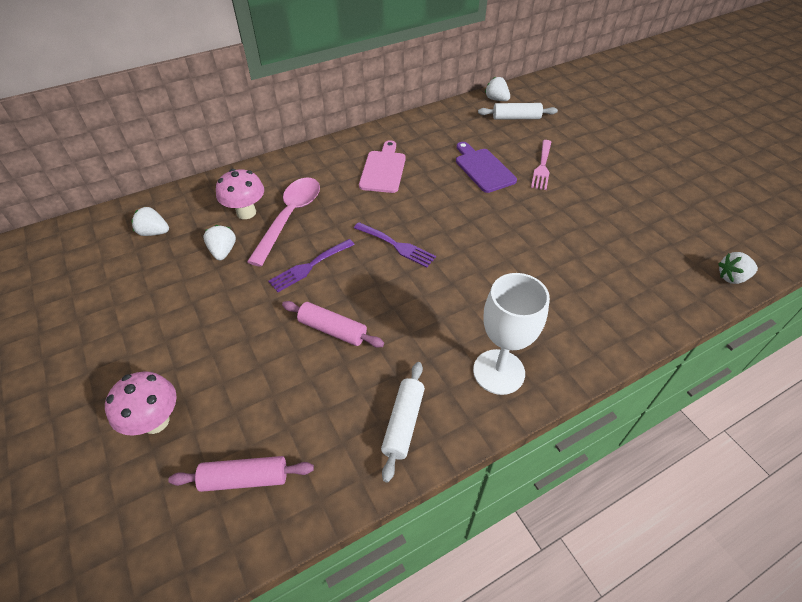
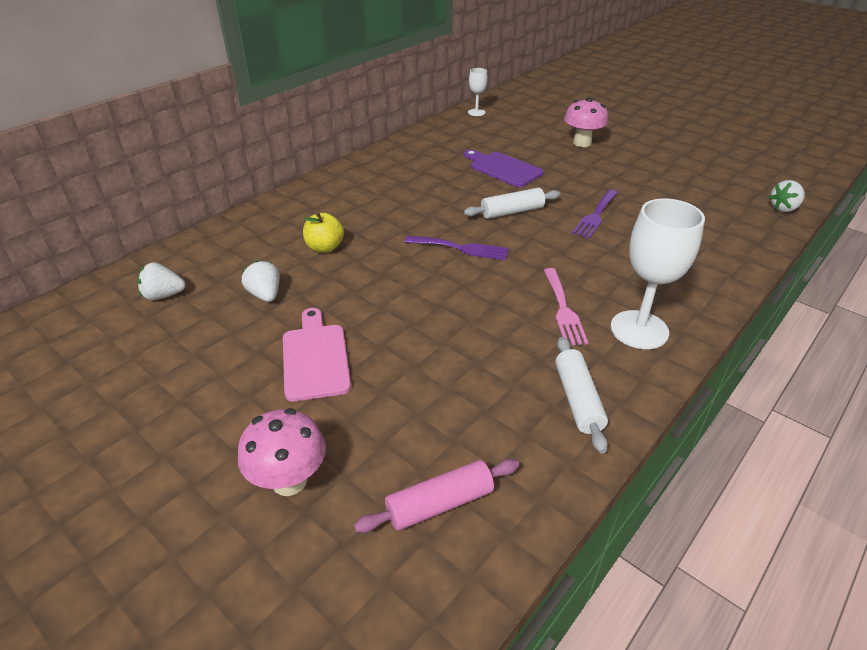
camera: 20 degrees left, 10 degrees down
(246, 212) = (269, 253): pink mushroom -> pink mushroom (582, 143)
(290, 217) = (325, 247): pink spoon -> yellow apple
(309, 267) = (377, 287): purple fork -> purple fork (595, 216)
(332, 330) = (443, 337): pink rolling pin -> none
(383, 169) = (401, 187): pink cutting board -> pink cutting board (315, 358)
(496, 99) = (476, 112): white strawberry -> white goblet
(516, 118) = (506, 124): white rolling pin -> white rolling pin (512, 211)
(542, 167) = (559, 157): pink fork -> pink fork (563, 309)

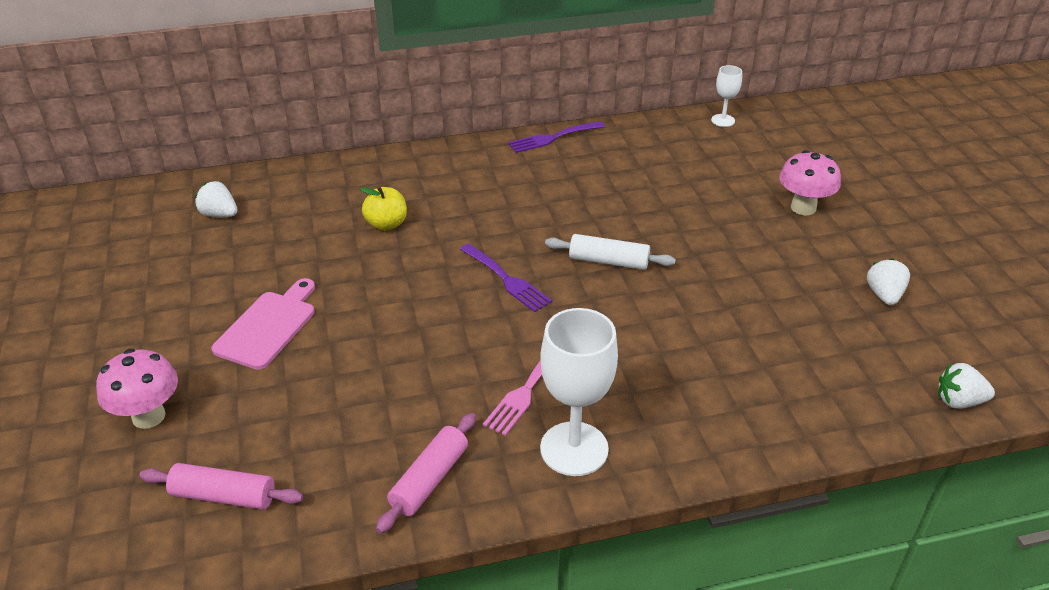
camera: 35 degrees right, 0 degrees up
(265, 295) = (291, 249): white strawberry -> white strawberry (884, 295)
(503, 168) = (663, 205): purple cutting board -> none
(578, 399) = (430, 480): white rolling pin -> pink rolling pin
(595, 216) = (696, 305): purple fork -> purple fork (552, 138)

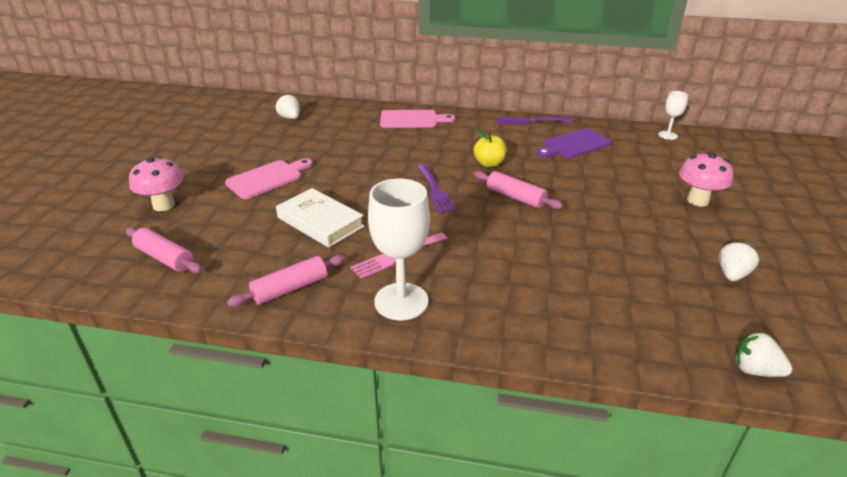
camera: 25 degrees right, 5 degrees down
(386, 224) = (382, 143): yellow apple -> yellow apple (489, 163)
(394, 372) = (320, 222): none -> white book
(399, 173) = (412, 119): none -> pink cutting board
(608, 261) = (515, 197): white rolling pin -> pink rolling pin
(627, 162) = (574, 144): none -> purple cutting board

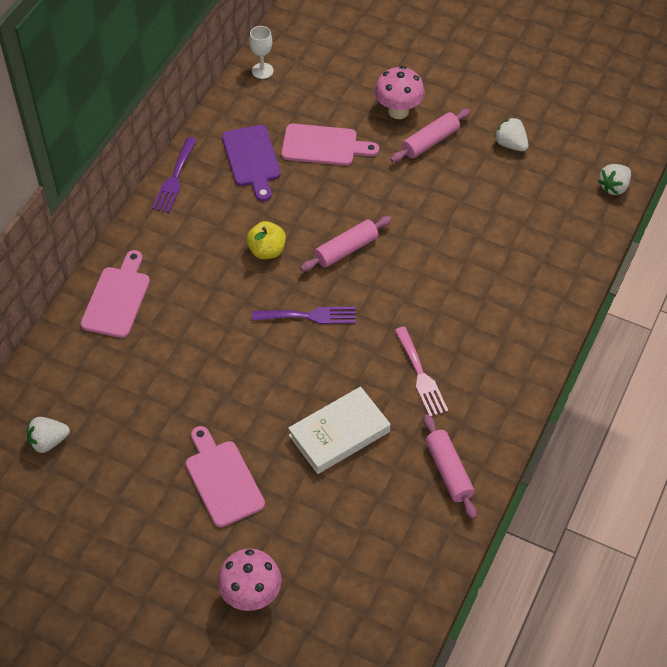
camera: 75 degrees left, 20 degrees up
(165, 258) = (366, 585): pink rolling pin -> pink rolling pin (430, 141)
(401, 301) = (489, 385): white goblet -> none
(618, 171) = (324, 146): none -> pink cutting board

